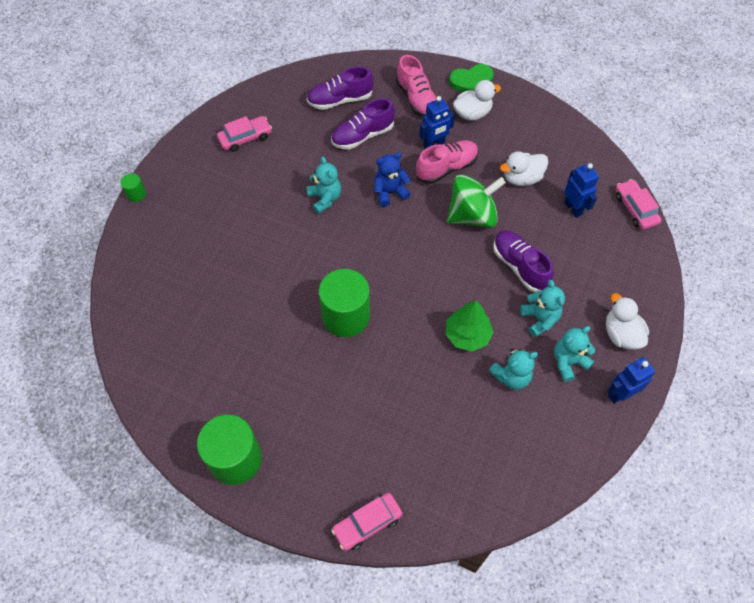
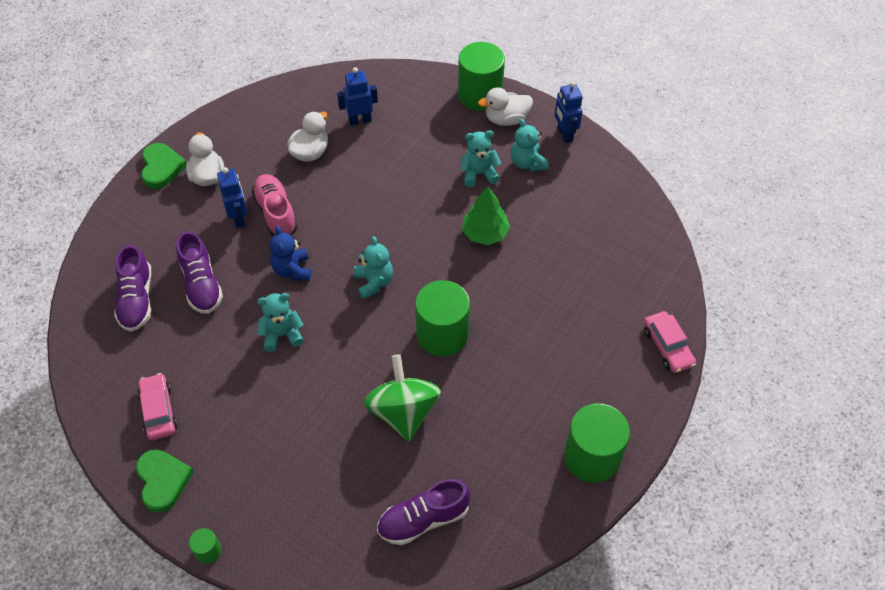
camera: 80 degrees left, 5 degrees down
(189, 154) = (163, 481): none -> green heart
(416, 99) = (166, 223): pink shoe -> none
(472, 216) = (345, 202): green spinning top -> green spinning top (403, 412)
(511, 377) = (535, 208): turquoise teddy bear -> turquoise teddy bear (374, 282)
(519, 266) = (416, 176): purple shoe -> purple shoe (423, 519)
(521, 178) = (310, 152): white duck -> white duck turned 135 degrees counterclockwise
(635, 209) = (374, 75): pink car -> none
(646, 305) = (480, 94): none -> green cylinder

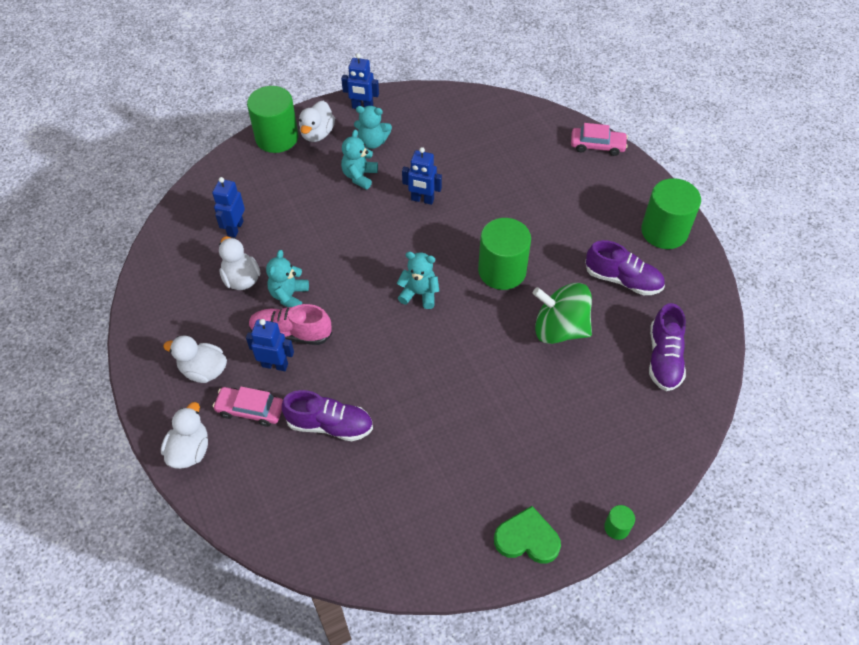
camera: 60 degrees left, 0 degrees up
(132, 207) = (190, 450): none -> white duck
(136, 300) = (309, 487): purple shoe -> purple shoe (623, 280)
(159, 411) = (450, 514): pink car -> pink car (250, 409)
(161, 168) = (160, 405): green heart -> none
(282, 334) = (429, 383): turquoise teddy bear -> turquoise teddy bear (289, 295)
(292, 270) = (364, 347): blue teddy bear -> none
(485, 233) = (422, 199): green tree -> blue robot

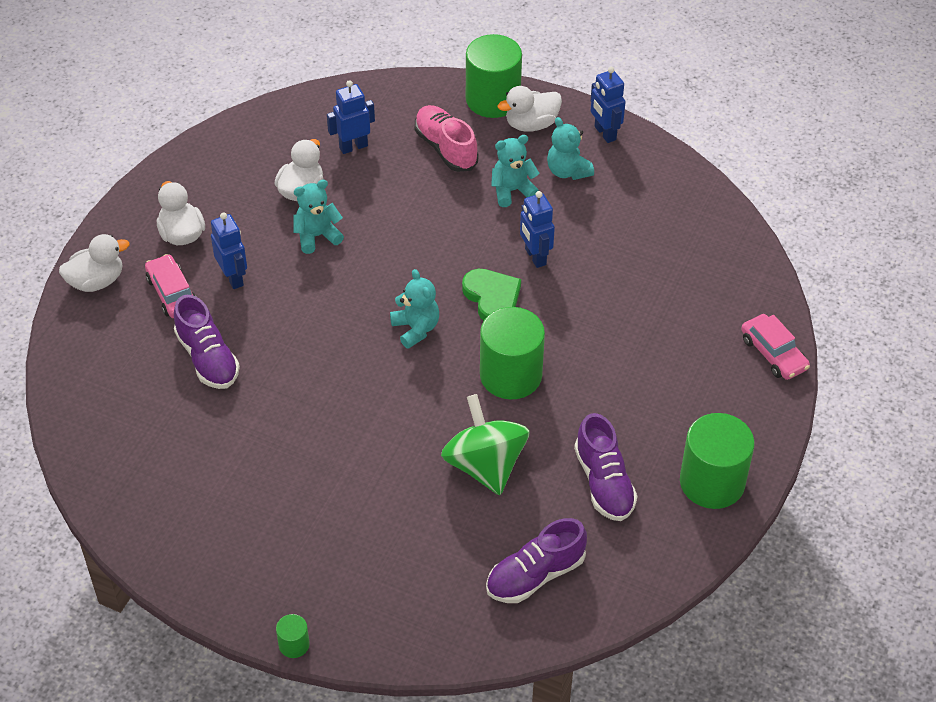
camera: 50 degrees right, 5 degrees down
(291, 333) = (277, 266): pink shoe -> pink shoe (446, 148)
(527, 539) = (220, 579): green heart -> green heart (492, 298)

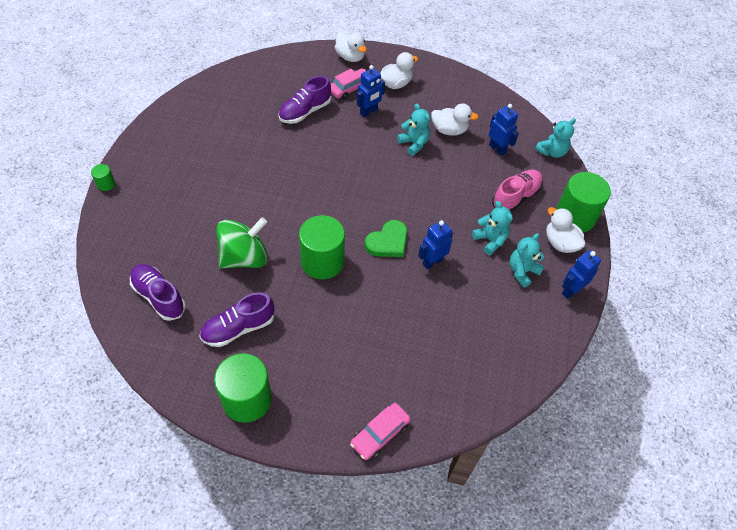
camera: 75 degrees right, 5 degrees up
(416, 329) = (350, 204): turquoise teddy bear -> turquoise teddy bear (552, 152)

